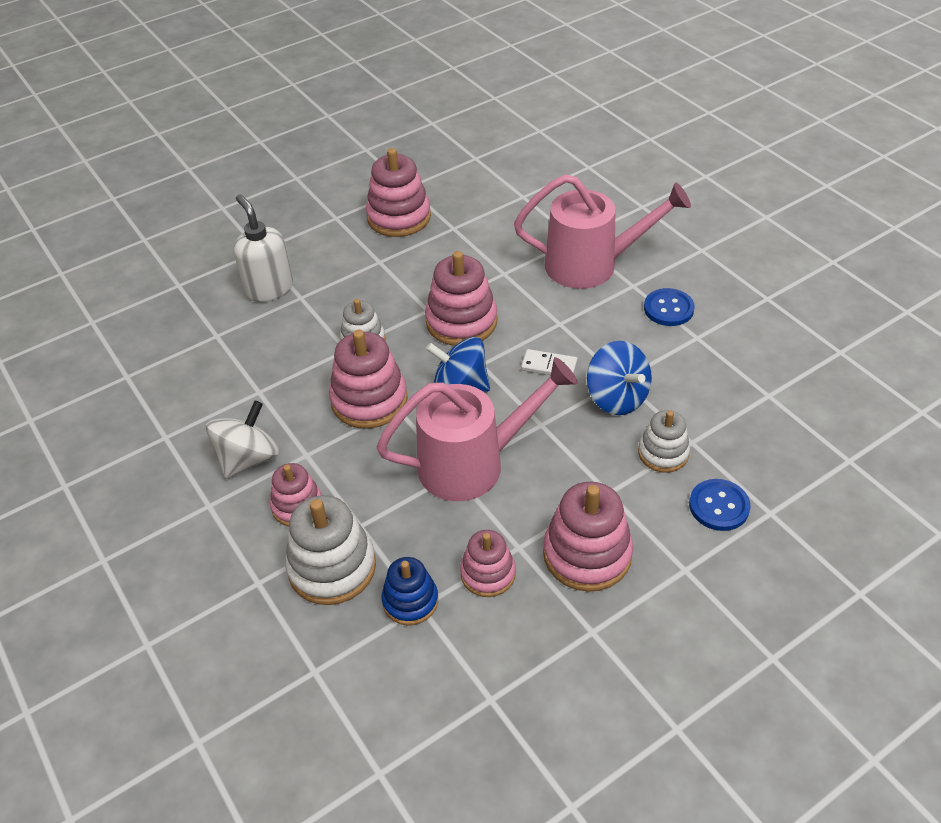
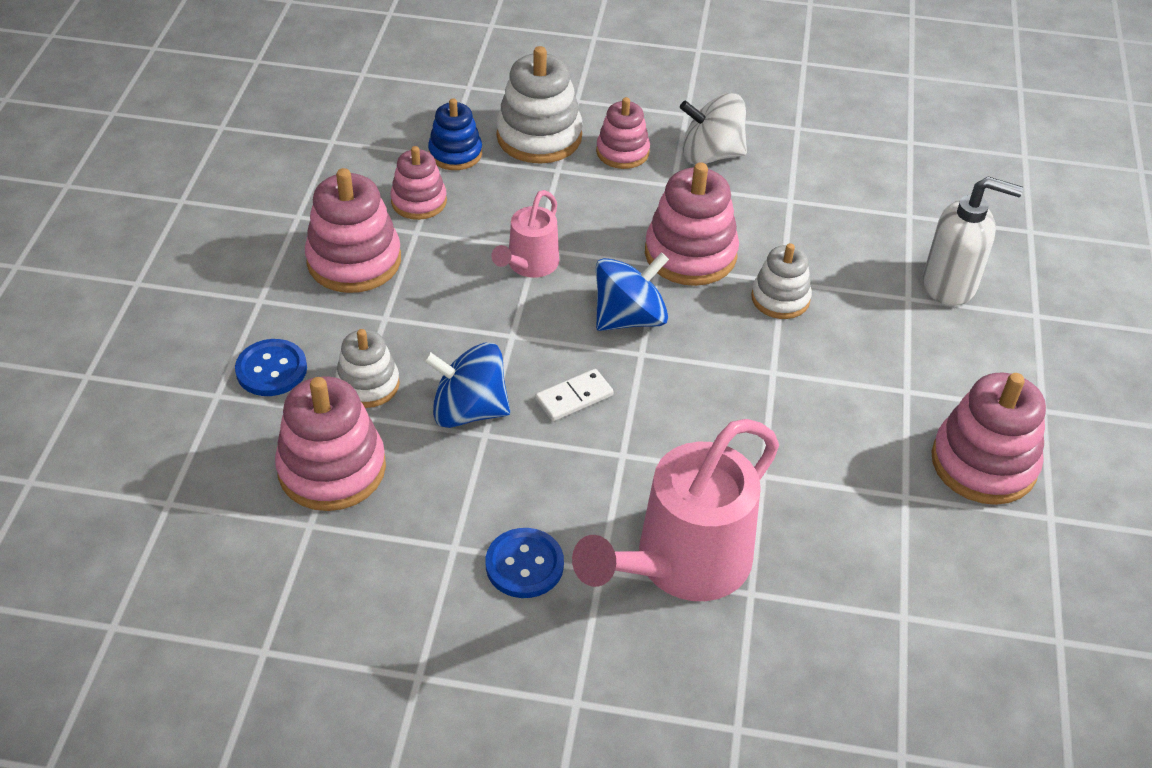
camera: 130 degrees right, 0 degrees up
(248, 458) = (711, 155): white spinning top -> white spinning top turned 105 degrees clockwise
(461, 322) = (722, 383): pink stacking toy -> pink stacking toy (332, 469)
(474, 463) = (529, 265): pink watering can -> pink watering can, size x0.54

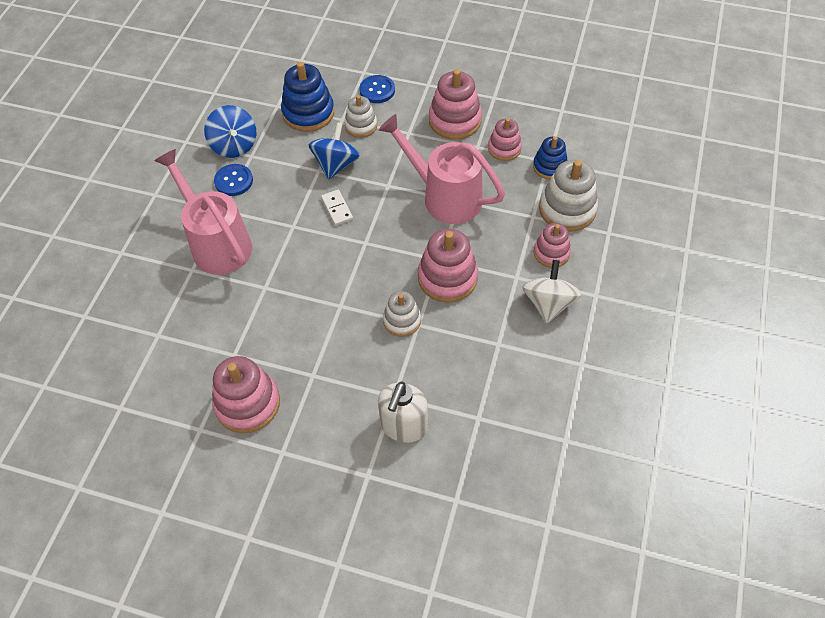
camera: 100 degrees right, 10 degrees up
(332, 469) = (308, 113): pink stacking toy -> blue stacking toy
(529, 265) = (444, 196): pink watering can -> pink watering can, size x1.87
(629, 318) = (394, 240): blue spinning top -> blue spinning top (234, 145)

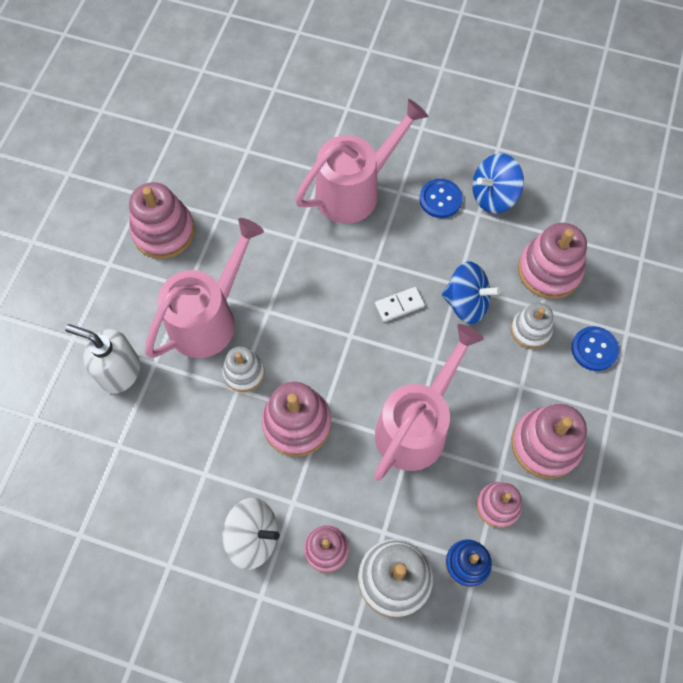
camera: 90 degrees right, 10 degrees up
(308, 113) = (549, 270): blue stacking toy -> pink stacking toy
(346, 353) = (210, 317): none -> pink watering can

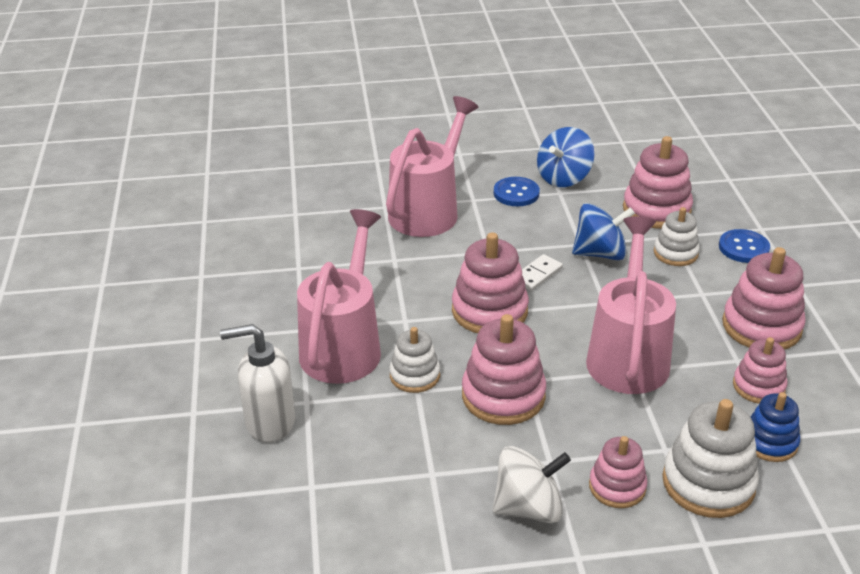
camera: 25 degrees left, 30 degrees down
(163, 231) = (245, 296): pink stacking toy -> pink stacking toy (489, 311)

